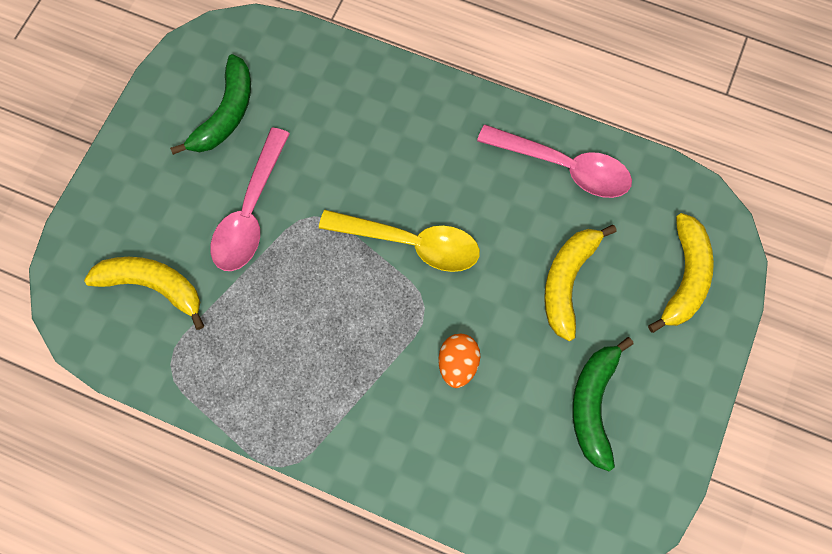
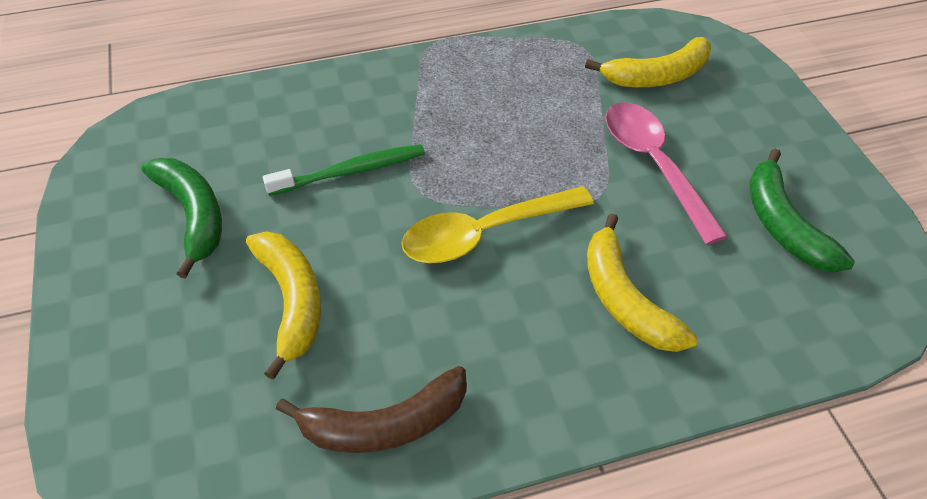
camera: 140 degrees right, 20 degrees down
(458, 364) = (351, 171): orange egg -> green toothbrush
(564, 167) = (385, 424): pink spoon -> brown banana
(685, 277) = (148, 394): yellow banana -> yellow banana (625, 299)

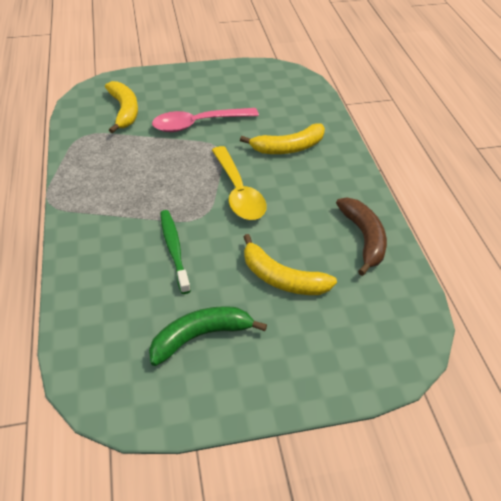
camera: 85 degrees left, 5 degrees down
(291, 301) = (282, 278): yellow banana -> yellow banana turned 135 degrees counterclockwise
(783, 225) = (247, 92): green banana -> none

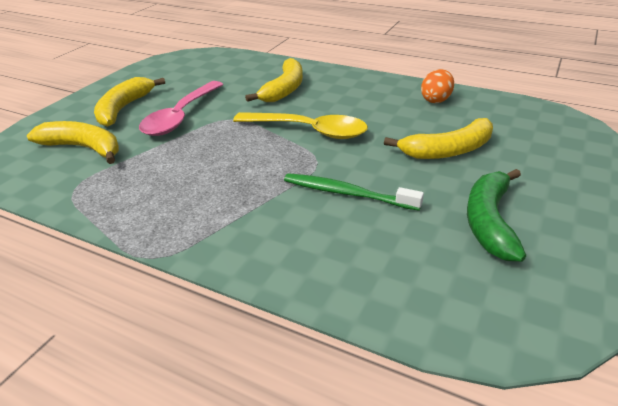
camera: 50 degrees left, 10 degrees down
(183, 95) = (124, 108): none -> yellow banana
(364, 238) = (436, 100): brown banana -> orange egg

